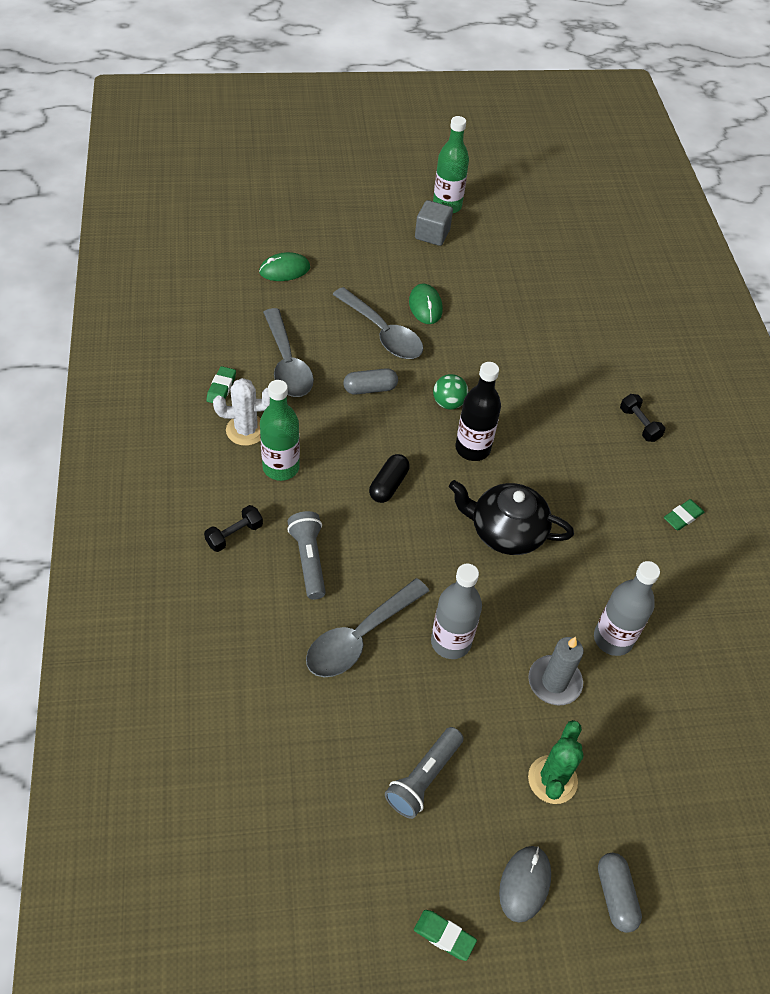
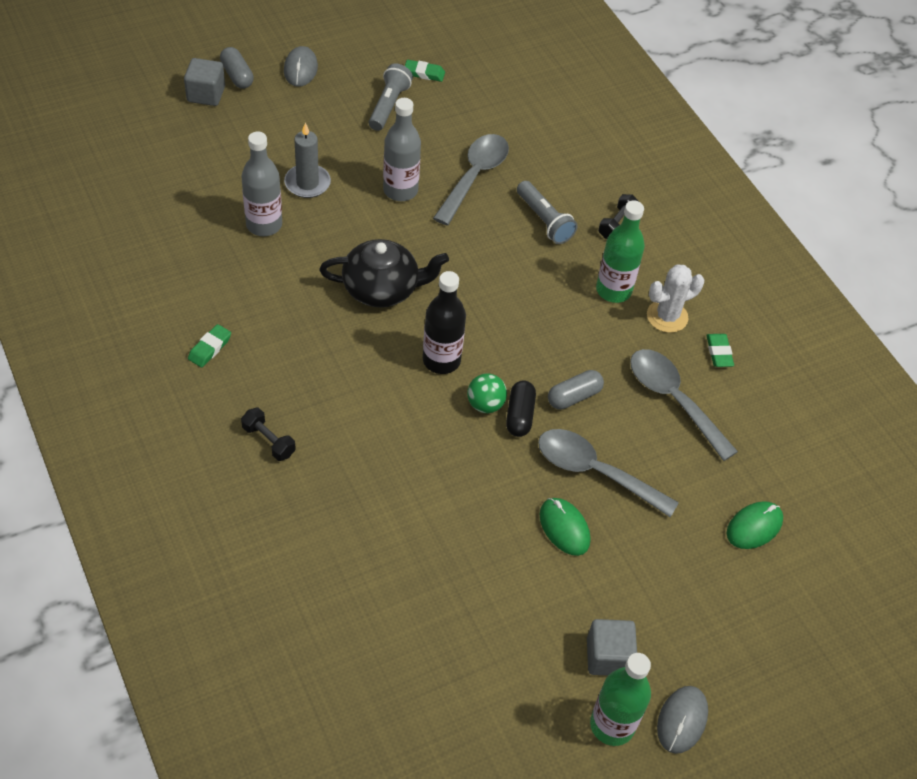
camera: 160 degrees right, 0 degrees up
(388, 485) = (507, 301): black capsule -> black capsule (519, 415)
(402, 196) = (682, 720): none -> grey mouse
(444, 936) = (346, 37): green eraser -> green eraser (424, 73)
(552, 779) = (294, 124): green cactus -> none
(661, 869) = (206, 94): none -> grey cube

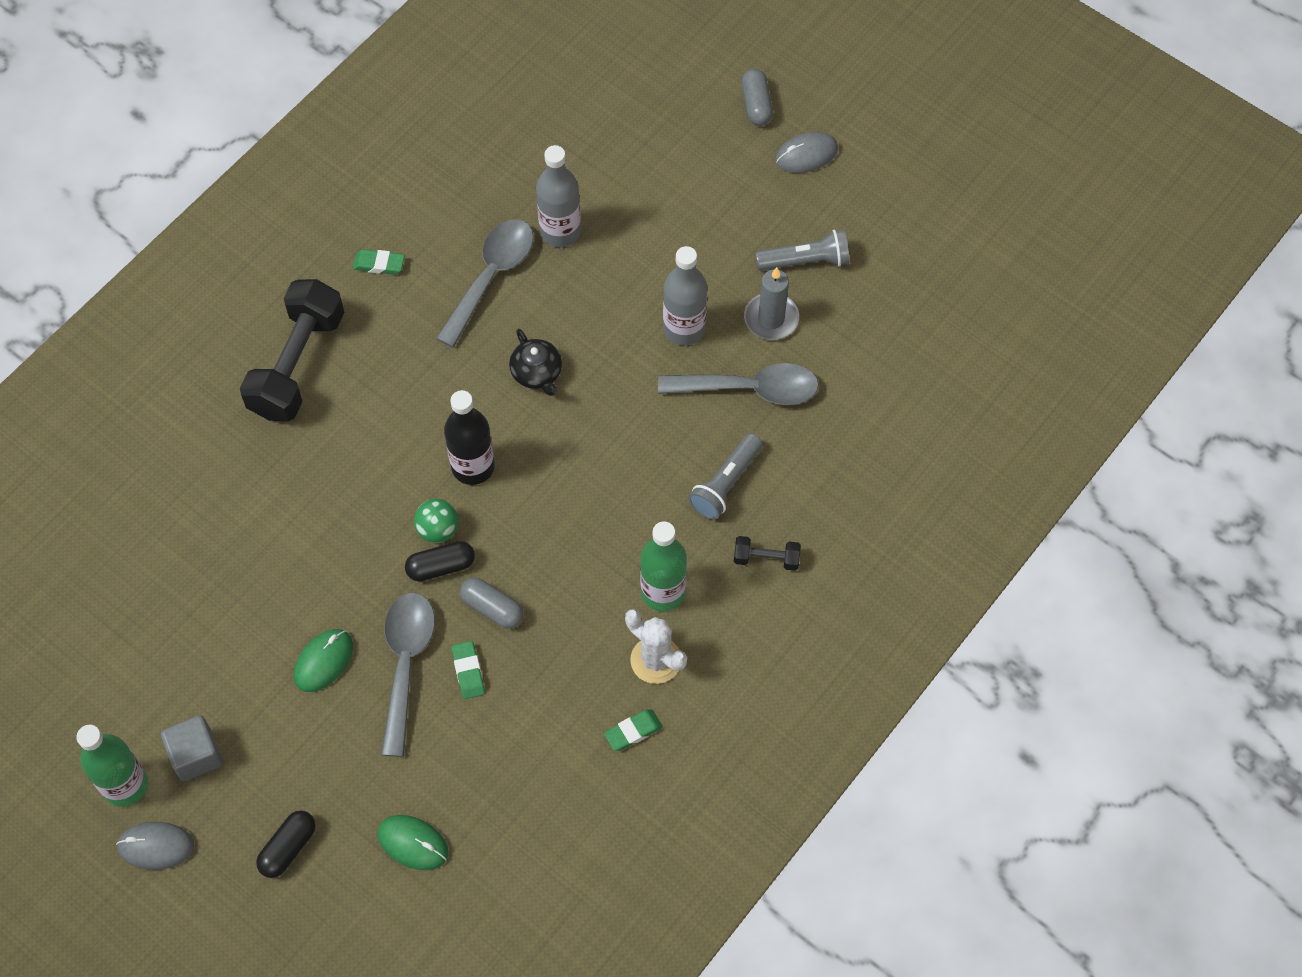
camera: 70 degrees right, 10 degrees up
(206, 94) = (710, 92): grey cube -> none
(237, 76) = (756, 104): grey capsule -> grey capsule turned 45 degrees counterclockwise
(268, 441) = (297, 364): black dumbbell -> black dumbbell, size x2.24
(307, 183) = (641, 241): grey candle -> grey candle (771, 318)
(382, 288) = (537, 373): black teapot -> black teapot, size x0.61
(424, 73) = (881, 271): green eraser -> green eraser (468, 671)
(673, 400) = (540, 707): grey spoon -> grey spoon (491, 276)
(723, 617) = (288, 848): none -> black capsule

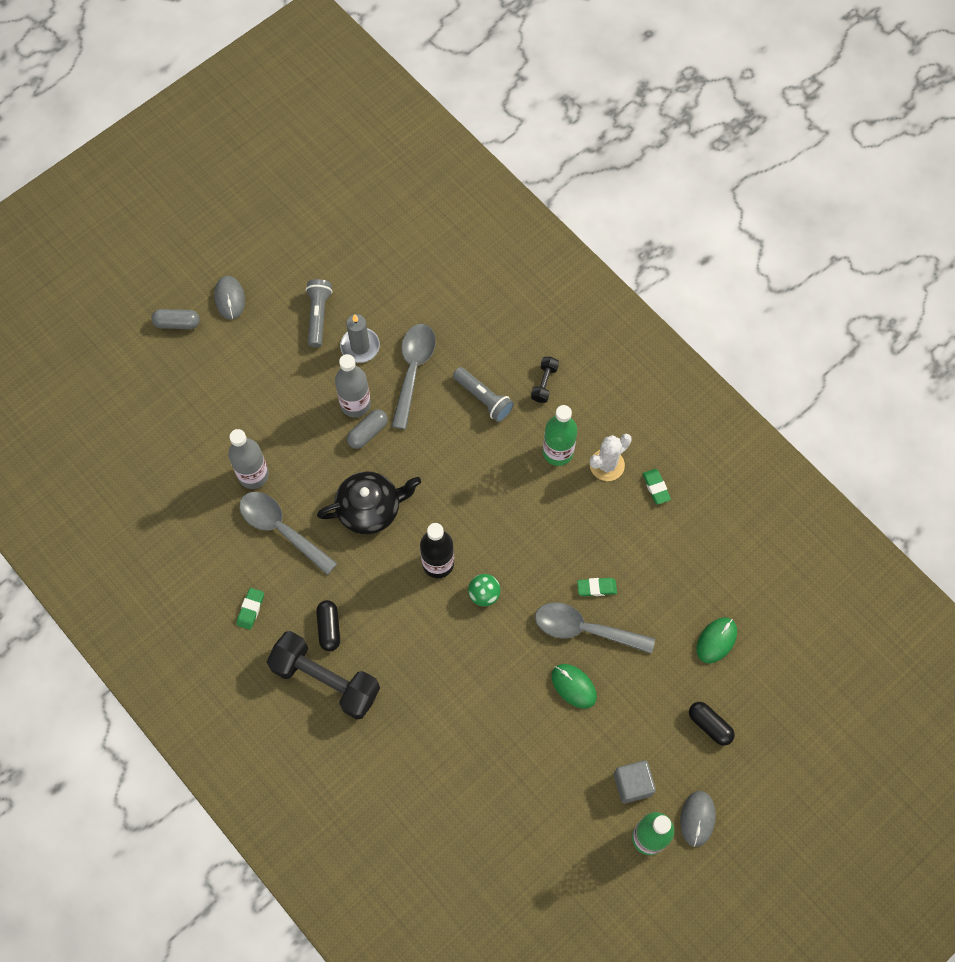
camera: 80 degrees left, 5 degrees up
(441, 566) = (513, 596): black capsule -> black capsule (329, 628)
(492, 608) = (551, 565): grey capsule -> grey capsule (368, 432)
(537, 373) = (370, 509): black teapot -> black teapot, size x1.65

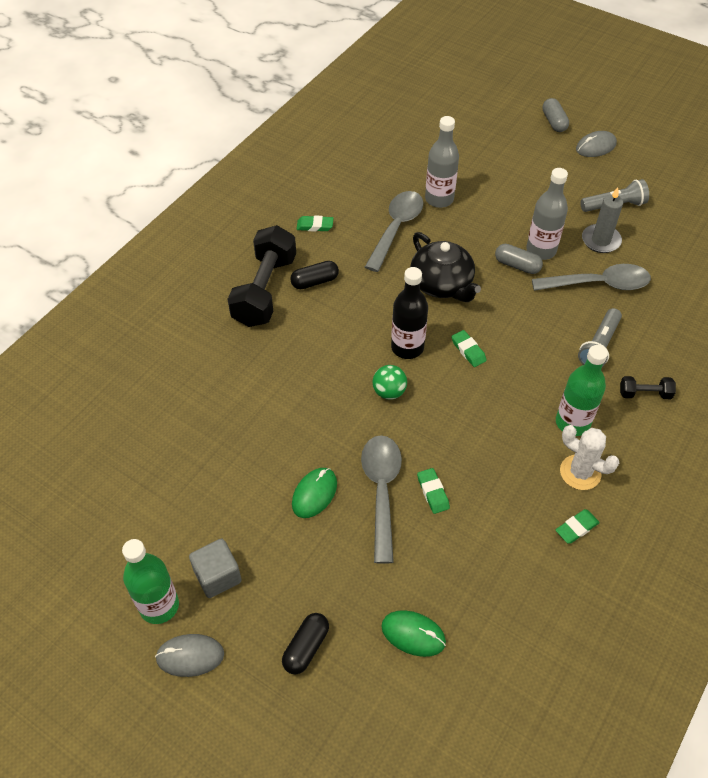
camera: 75 degrees right, 15 degrees down
(457, 511) = (468, 350): none -> green eraser

